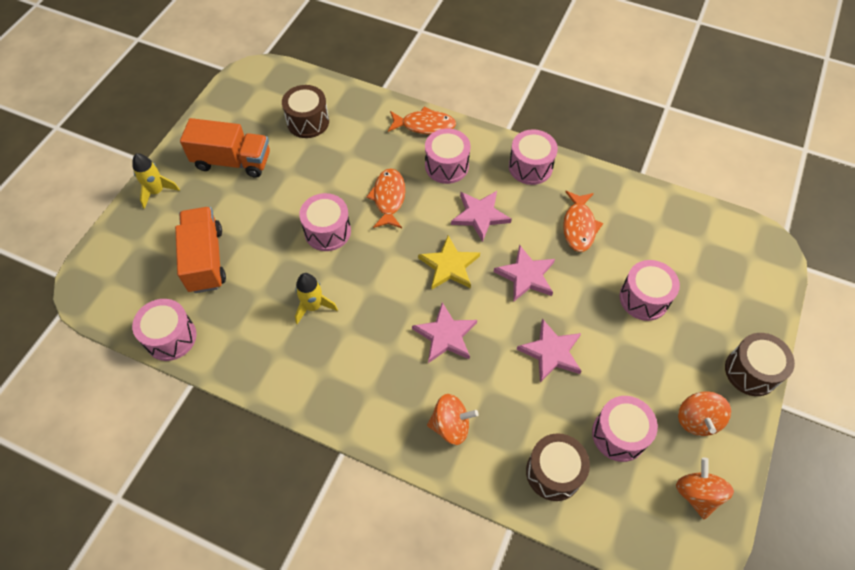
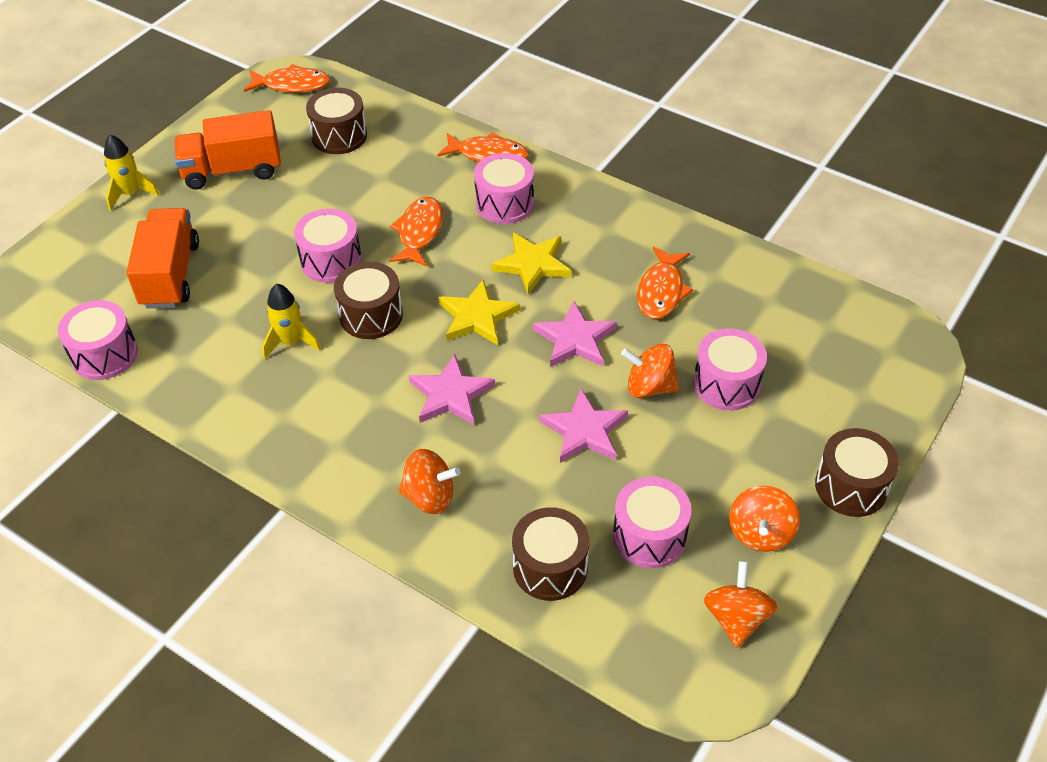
camera: 10 degrees right, 10 degrees down
(232, 161) = (232, 170): orange truck -> orange truck turned 150 degrees clockwise
(260, 81) = (292, 85): none -> orange fish
(369, 275) = (371, 315): none -> brown drum
(480, 216) = (533, 264): pink star -> yellow star
(530, 167) = (615, 216): pink drum -> none
(589, 309) = (649, 387): none -> orange spinning top

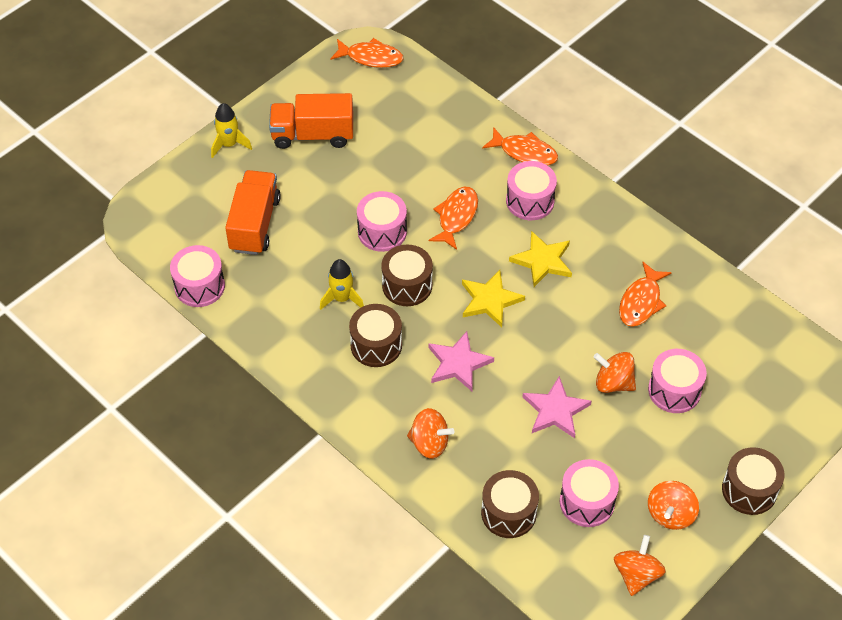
camera: 10 degrees right, 5 degrees up
(339, 136) = (404, 115): brown drum -> brown drum (376, 345)
(575, 339) = (563, 332): pink star -> none

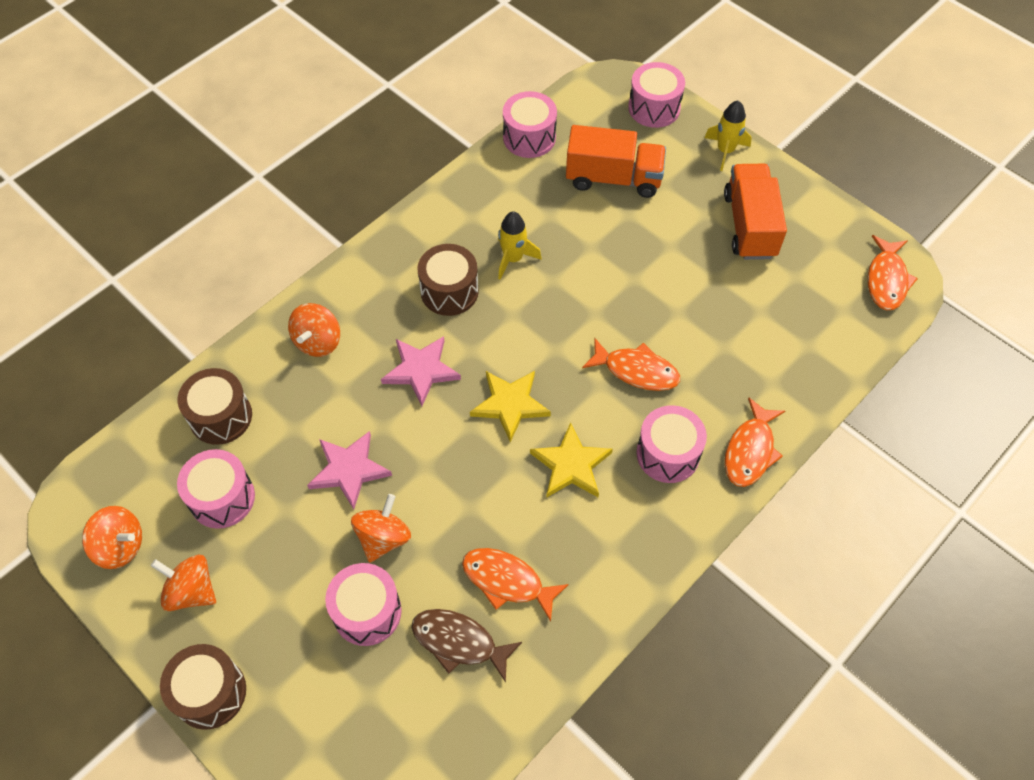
camera: 90 degrees right, 5 degrees up
(382, 231) = (609, 295): pink drum -> pink drum (654, 108)
(407, 285) = (531, 320): brown drum -> none
(691, 330) = (459, 642): none -> brown fish

